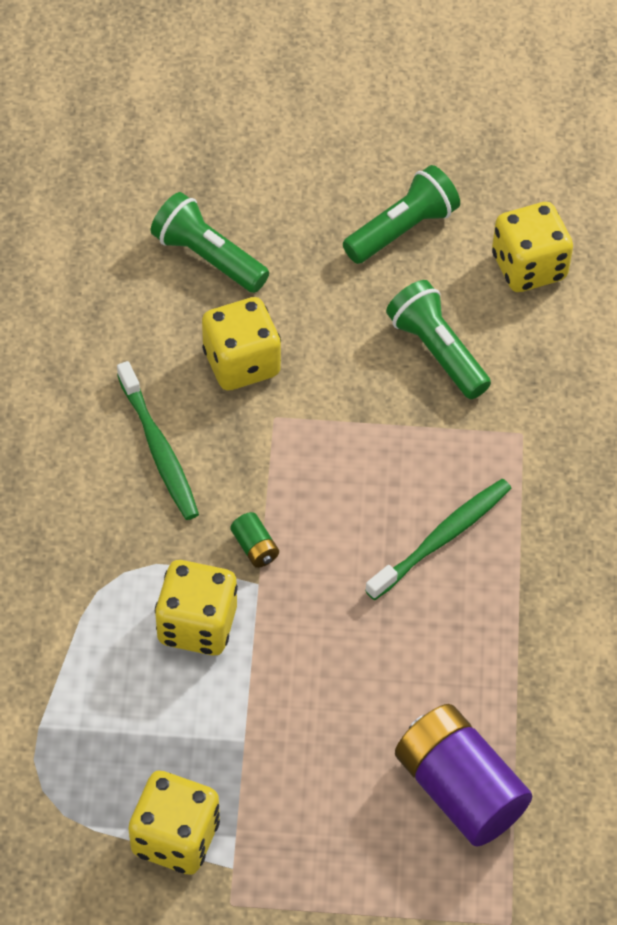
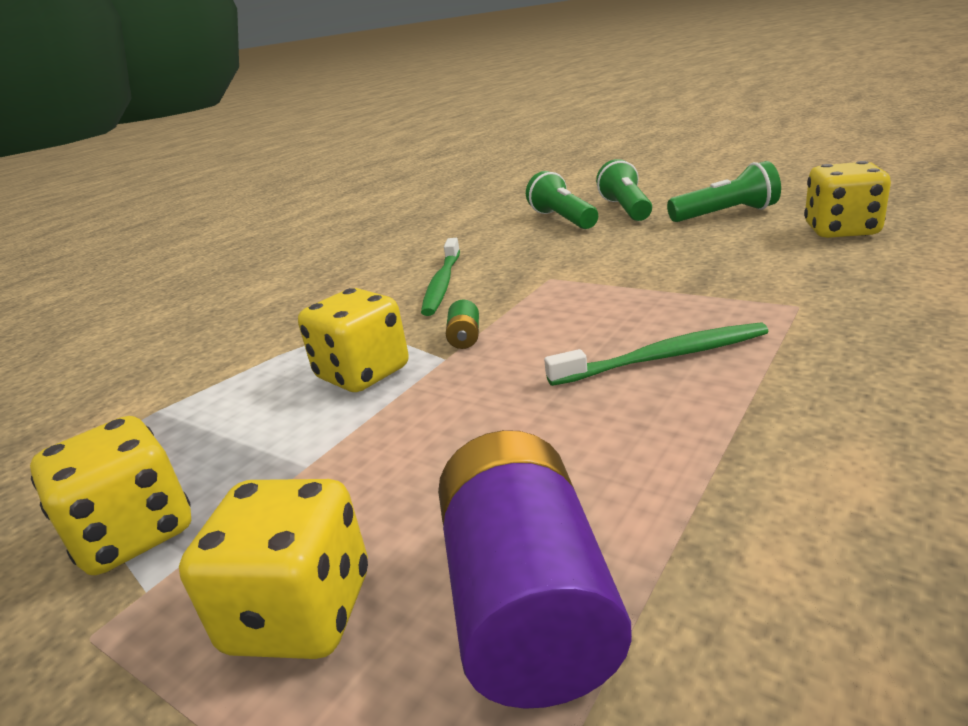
camera: 35 degrees right, 30 degrees down
(241, 363) = (546, 255): yellow dice -> yellow dice (300, 613)
(437, 351) = (725, 260): green flashlight -> green flashlight (626, 209)

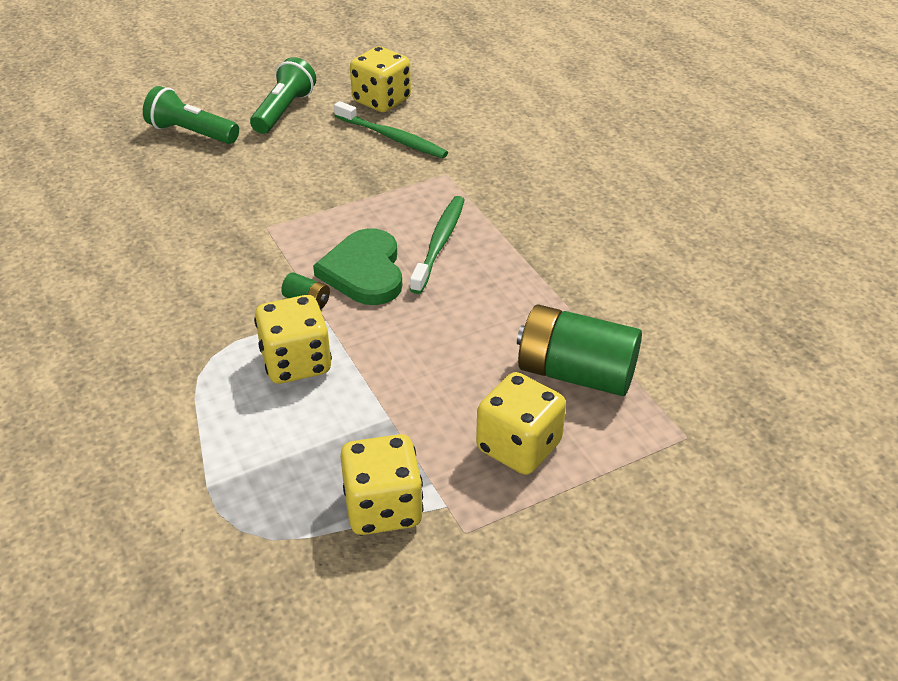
camera: 65 degrees left, 15 degrees up
(442, 284) = (190, 275): green toothbrush -> green toothbrush (392, 138)
(528, 603) = (575, 373): purple battery -> green battery
(548, 342) = (364, 271): none -> green heart
(563, 219) = (155, 166): green flashlight -> none

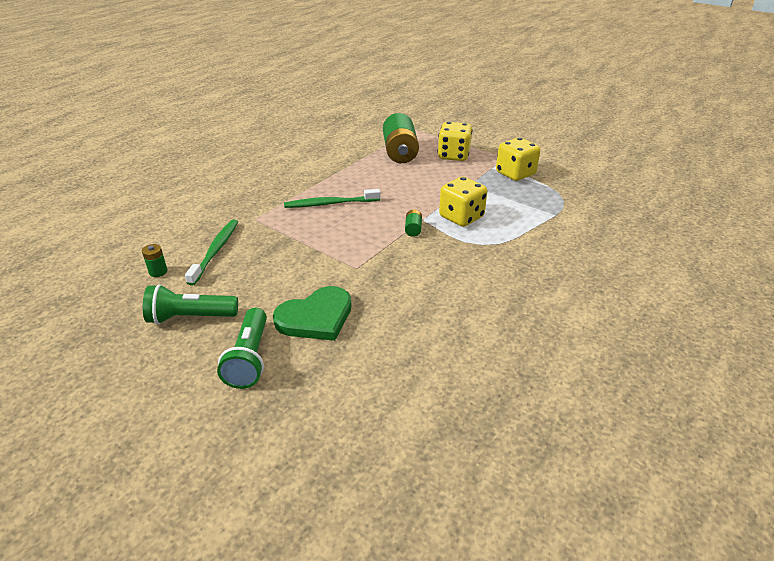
camera: 115 degrees left, 5 degrees down
(364, 271) = (373, 219): green heart -> green heart (316, 317)
(381, 101) = (158, 272): yellow dice -> green battery

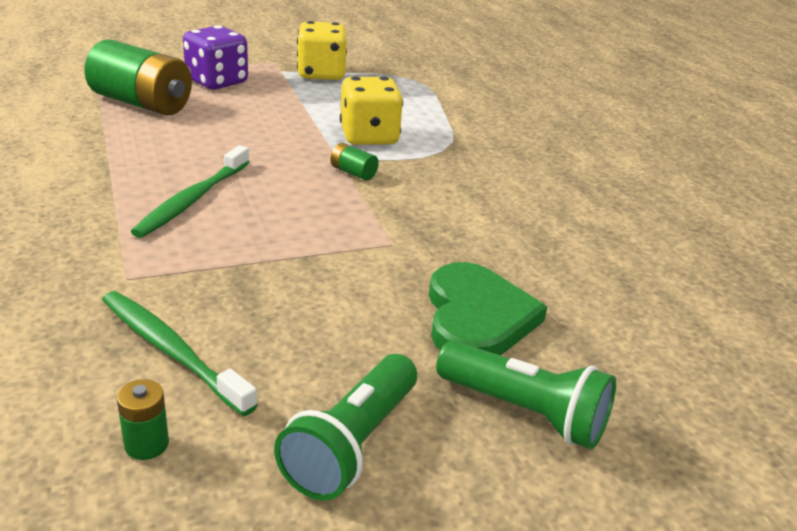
camera: 60 degrees left, 5 degrees down
(453, 155) = (217, 82): yellow dice -> purple dice

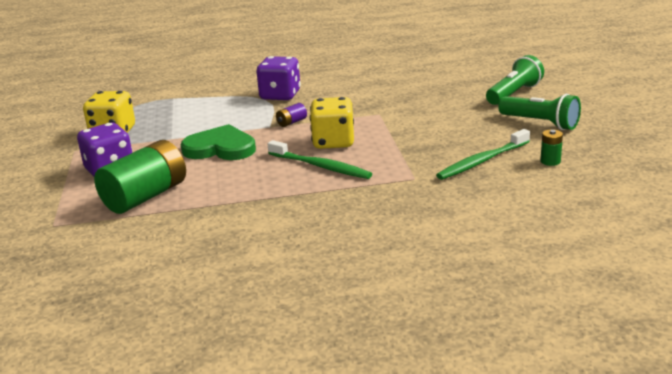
camera: 75 degrees left, 5 degrees down
(353, 173) = (291, 122): green battery -> purple battery
(369, 137) = (238, 118): yellow dice -> yellow dice (333, 142)
(458, 160) = (280, 95): none -> purple dice
(477, 317) = (447, 98): green heart -> green heart (220, 148)

